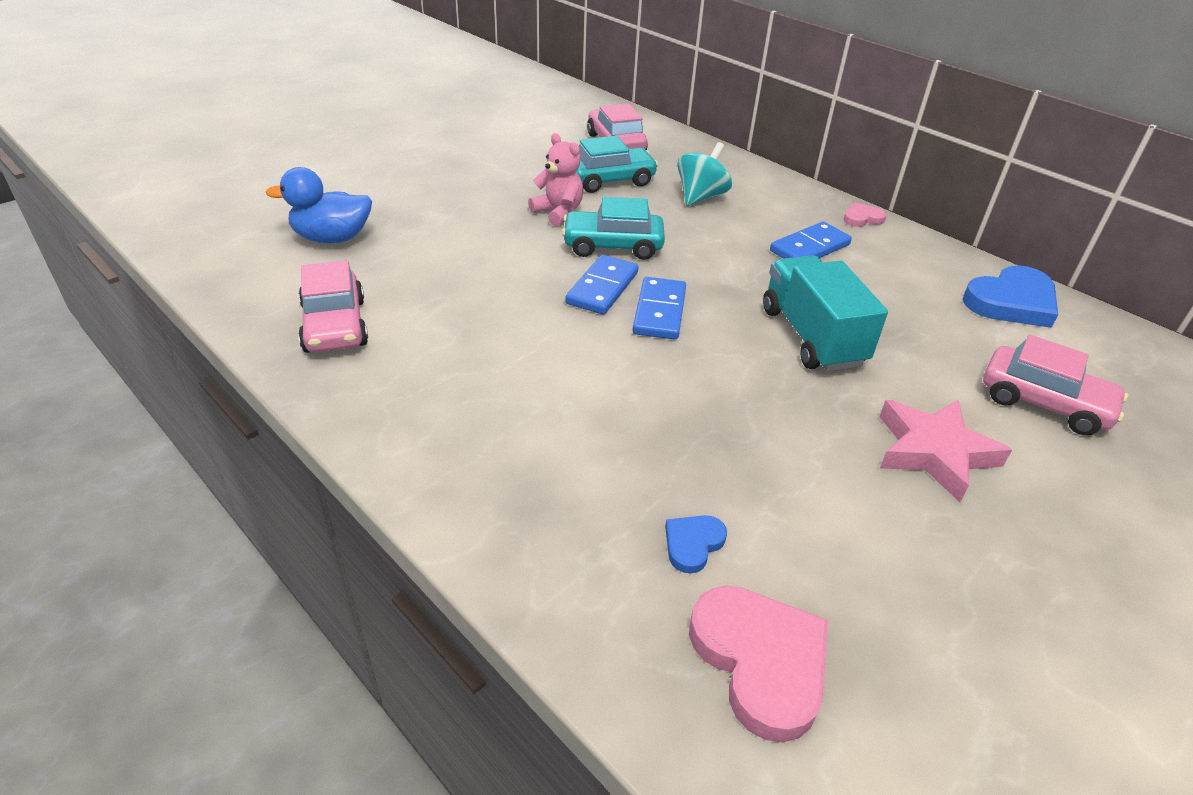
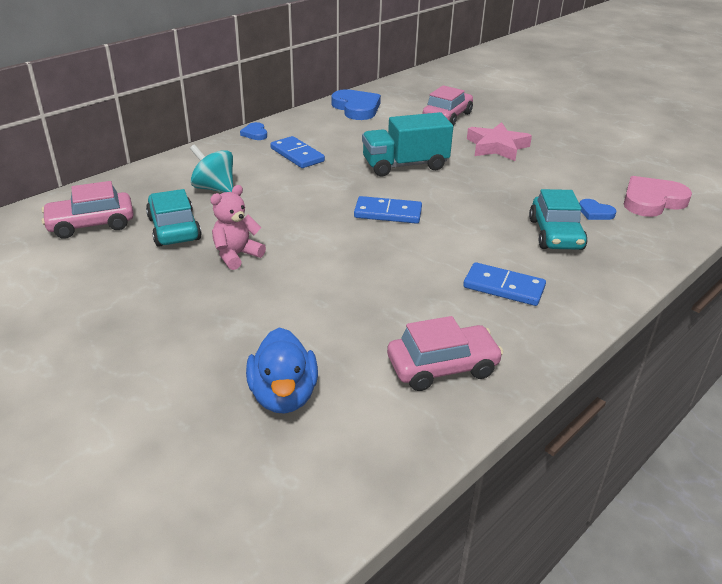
camera: 90 degrees left, 5 degrees down
(602, 288) = (360, 235): blue domino -> blue domino (504, 287)
(612, 246) = (296, 229): turquoise car -> turquoise car (555, 234)
(862, 218) = (255, 133): pink heart -> blue heart

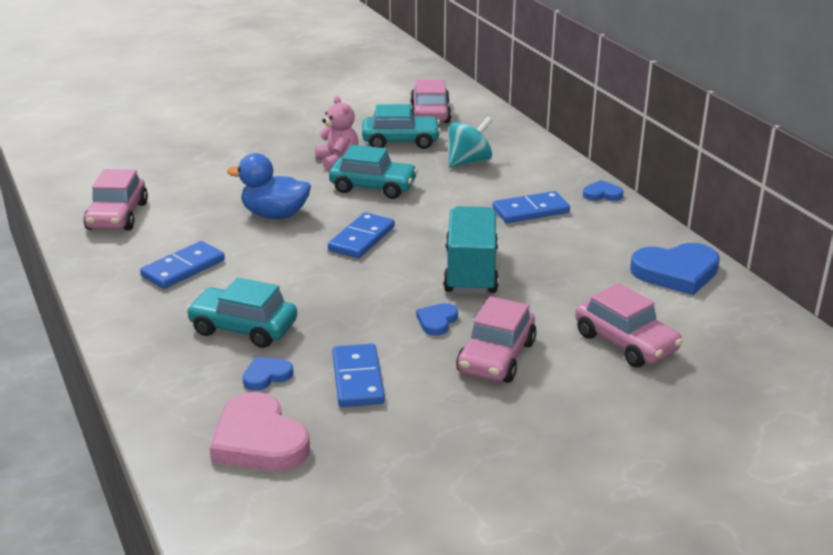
camera: 110 degrees right, 5 degrees down
(283, 396) = (152, 160): blue duck -> blue duck (275, 215)
(288, 225) = (373, 187): none -> turquoise car
(477, 168) = (437, 321): none -> blue heart
(497, 147) = (496, 357): pink star -> pink car
(563, 182) = (358, 379): none -> blue domino
(652, 201) = (259, 440): pink heart -> pink heart turned 150 degrees clockwise

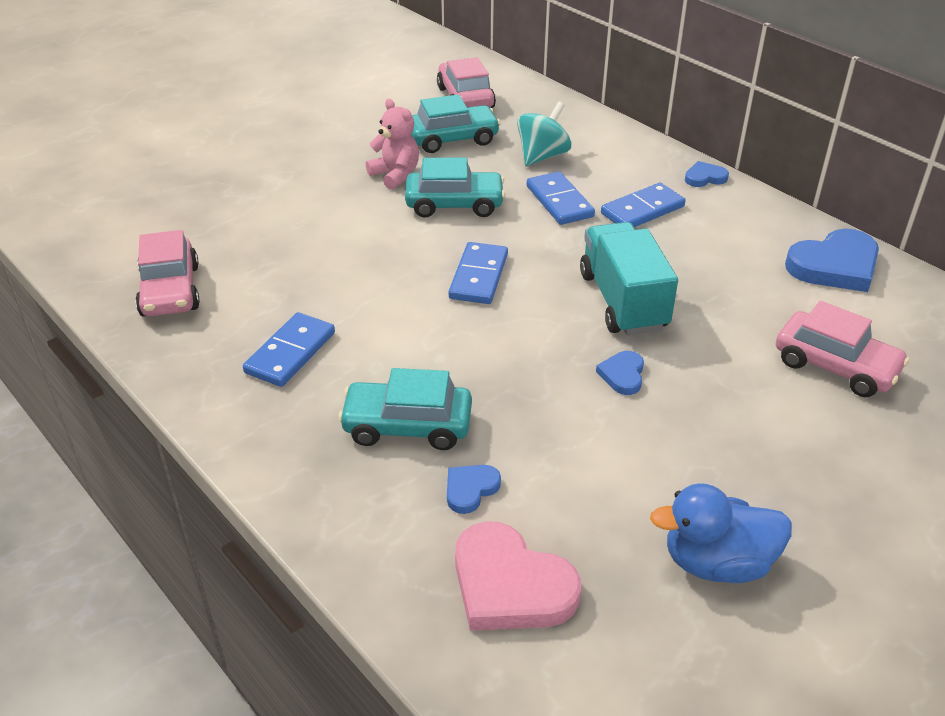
camera: 15 degrees left, 10 degrees up
(275, 215) = (361, 259): blue duck -> blue duck (717, 563)
(358, 379) = (578, 472): blue domino -> blue domino (559, 201)
(496, 357) = (713, 412): pink car -> none

